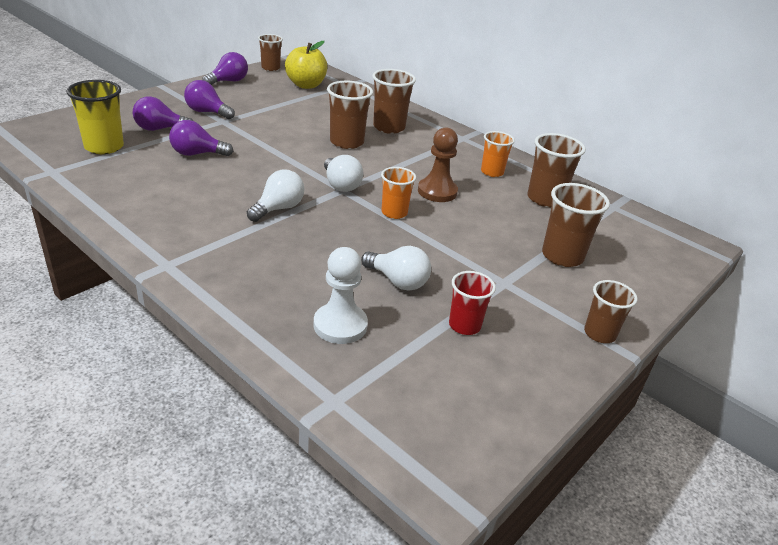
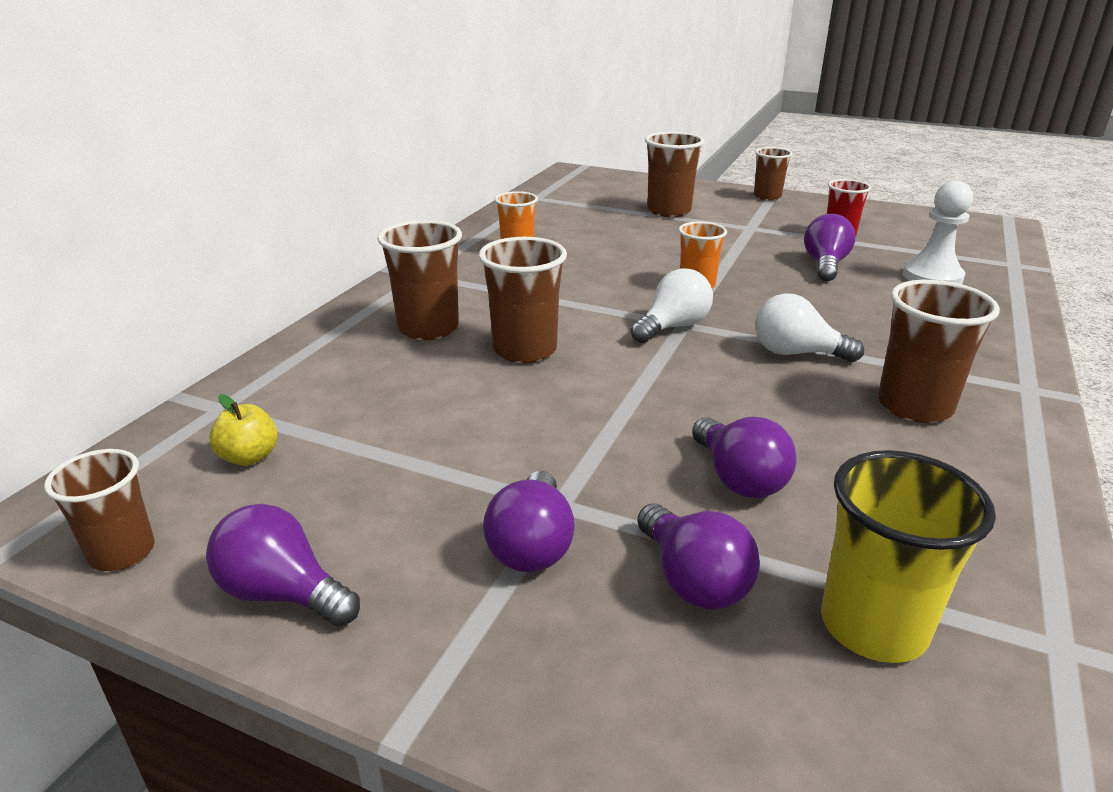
camera: 105 degrees left, 5 degrees down
(306, 85) = (249, 457): yellow apple -> yellow apple, size x0.55
(398, 281) = (825, 265): white light bulb -> purple light bulb
(437, 191) = (610, 271): brown pawn -> none
(545, 199) = (557, 222): brown cup -> brown cup (914, 406)

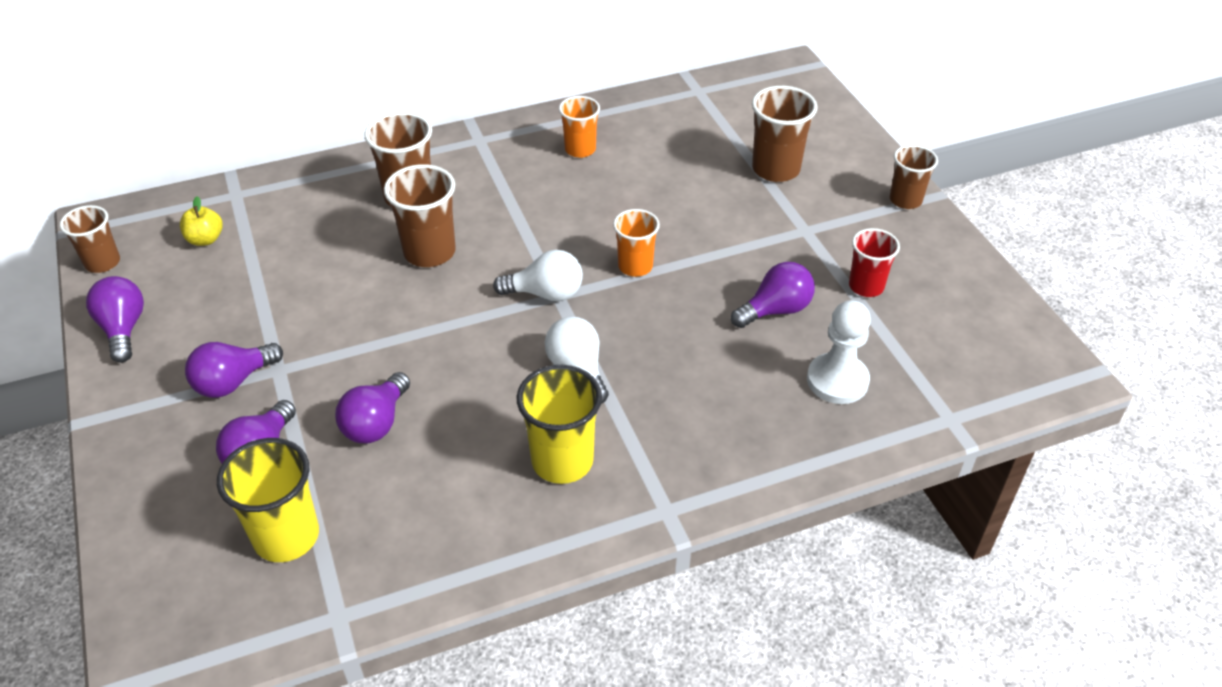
camera: 45 degrees right, 15 degrees up
(914, 406) = (562, 461): brown cup -> yellow cup

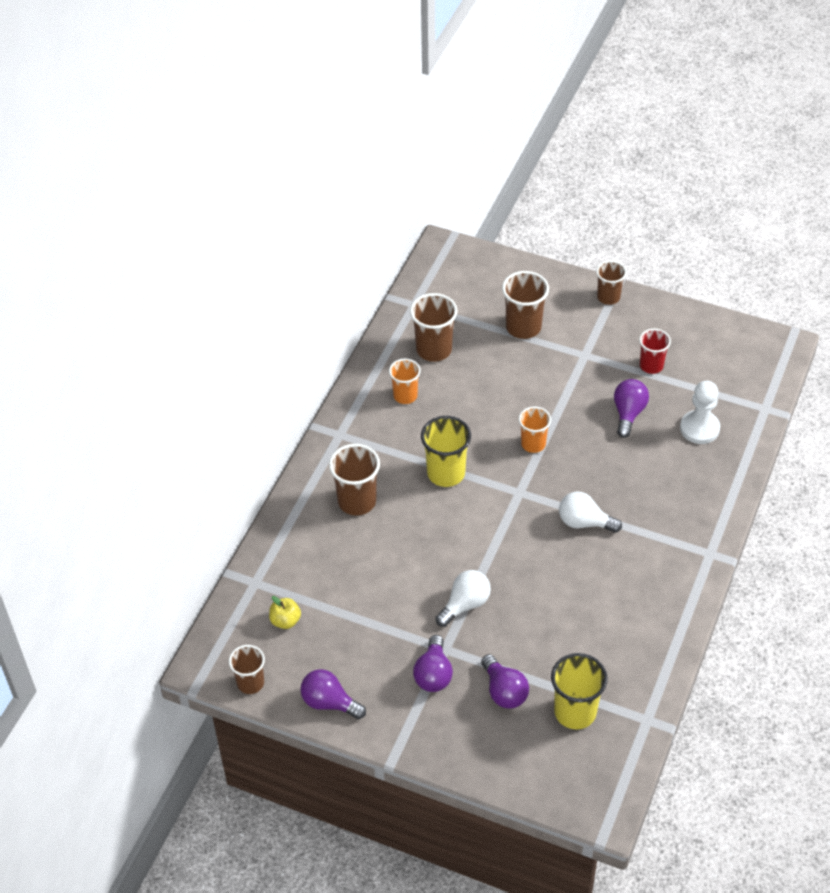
camera: 45 degrees left, 5 degrees up
(376, 423) = (533, 629): purple light bulb -> none
(429, 252) = (419, 523): brown cup -> brown cup (434, 349)
(546, 293) = (512, 496): white light bulb -> white light bulb (465, 604)
(562, 461) = (639, 571): yellow cup -> yellow cup (446, 473)

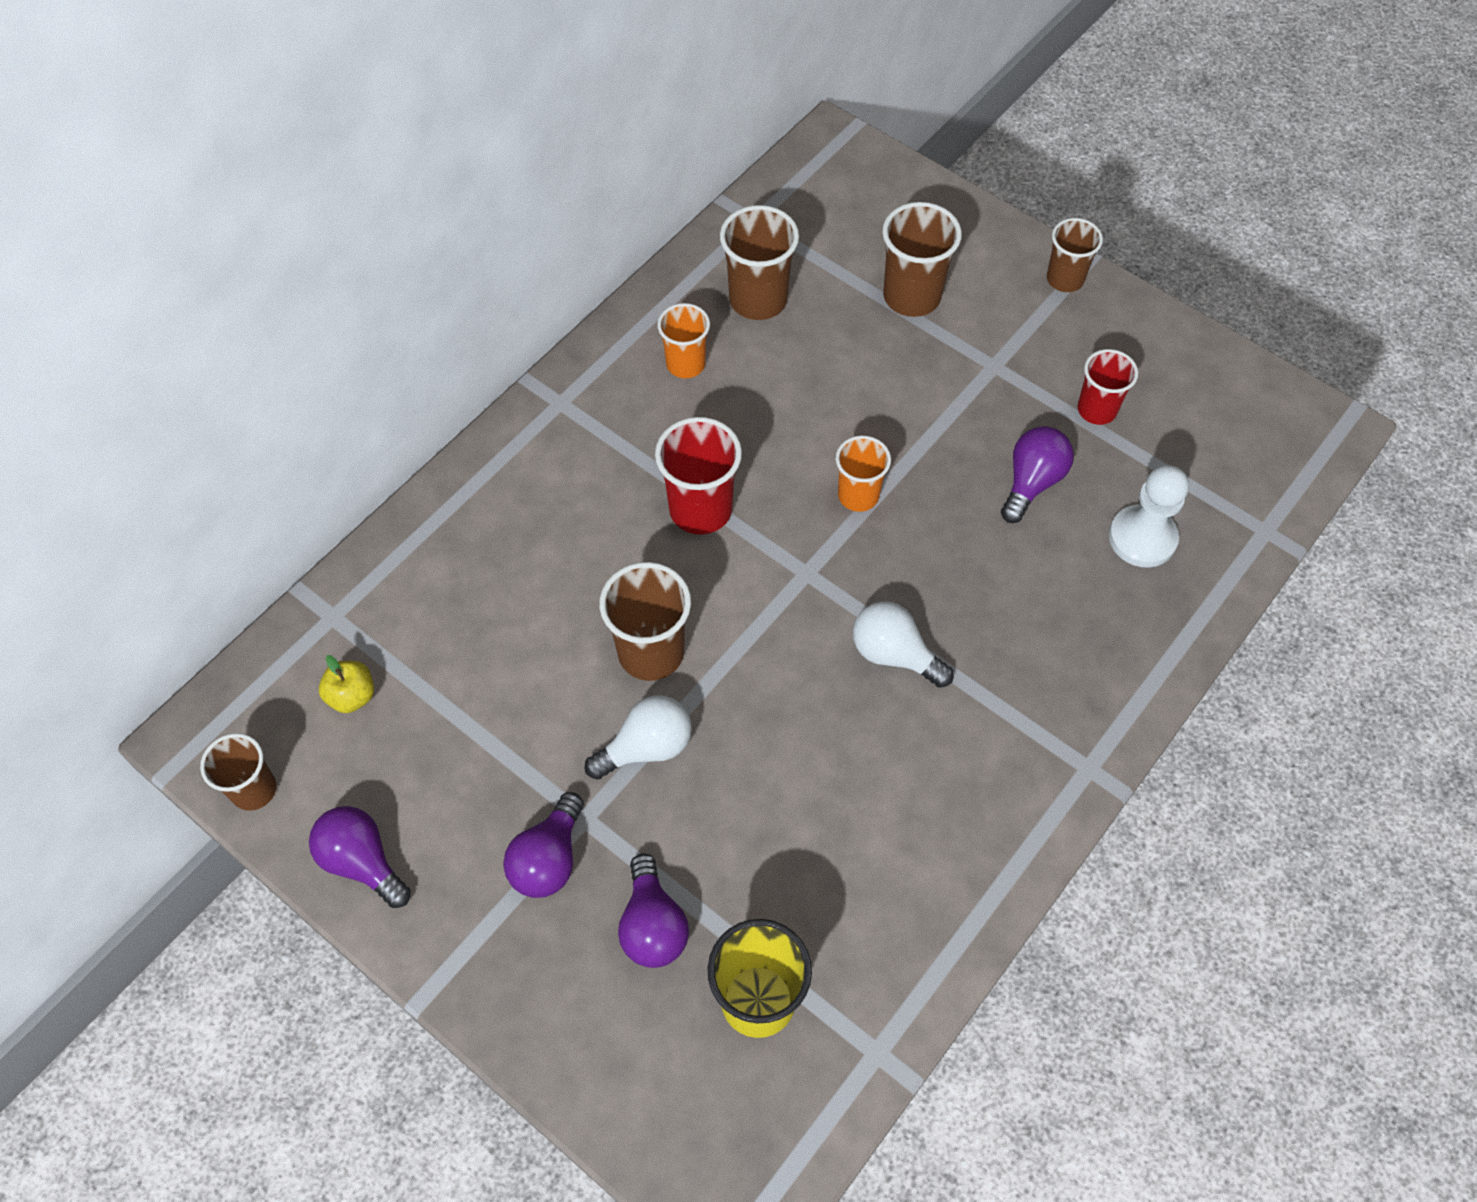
camera: 15 degrees right, 10 degrees up
(357, 501) = (543, 521): brown cup -> brown cup (651, 652)
(446, 473) = (700, 509): yellow cup -> red cup

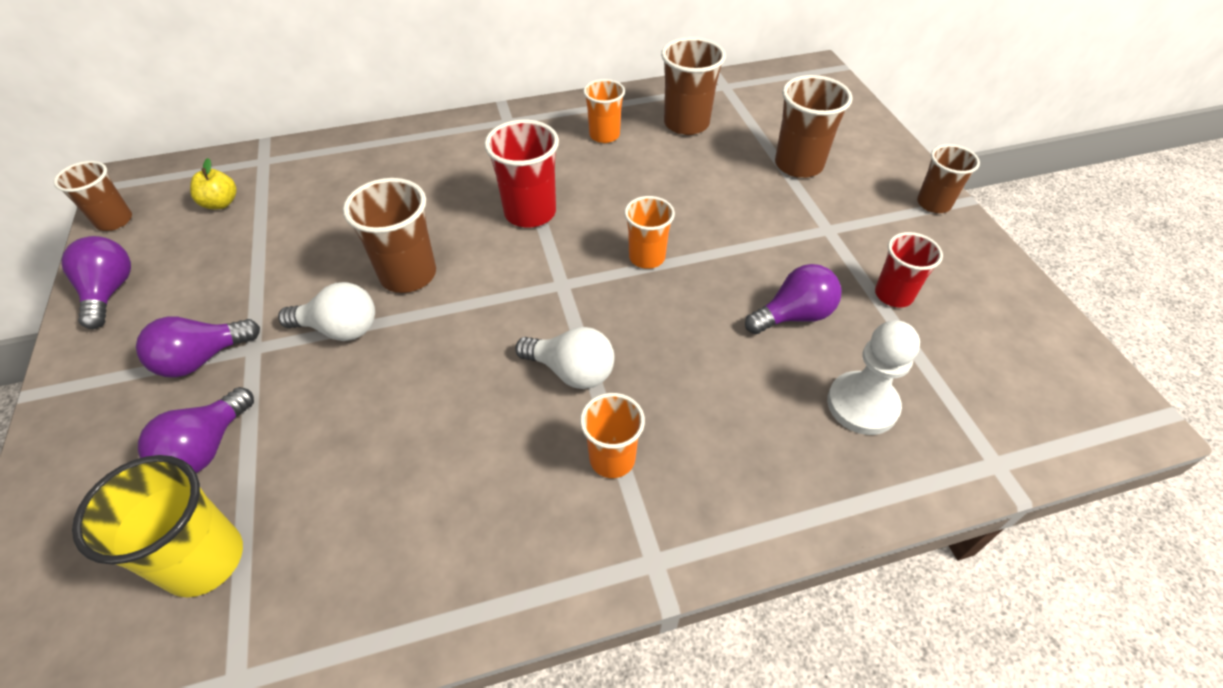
camera: 35 degrees right, 10 degrees down
(894, 654) = (571, 371): white light bulb -> white light bulb turned 135 degrees clockwise
(993, 709) = (612, 459): none -> orange cup

